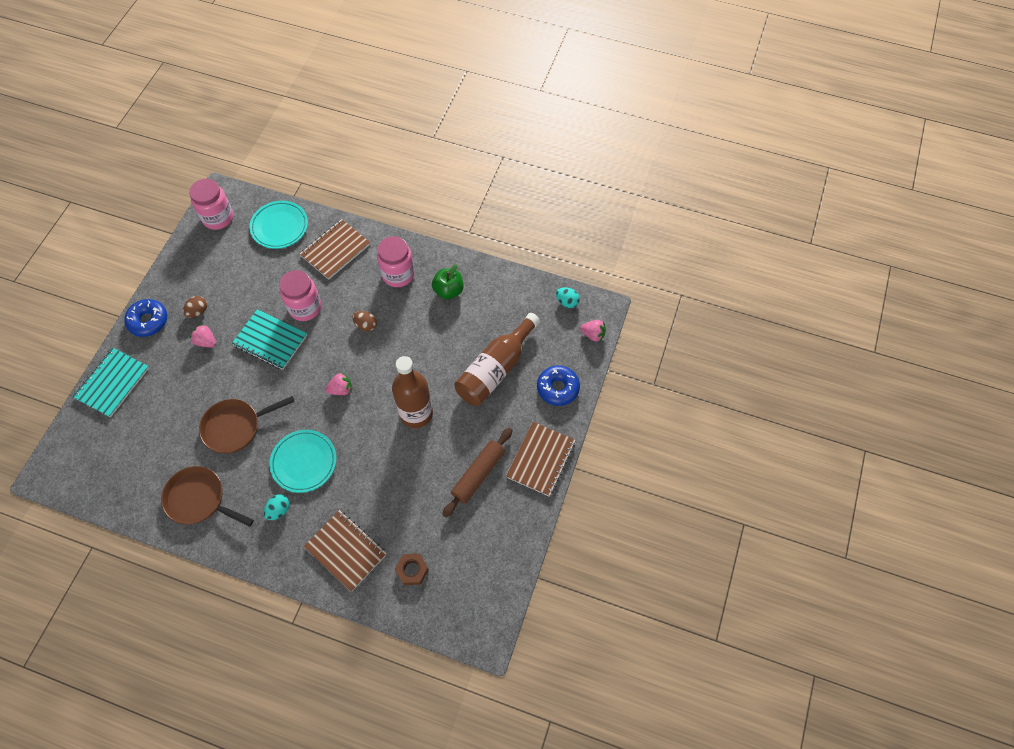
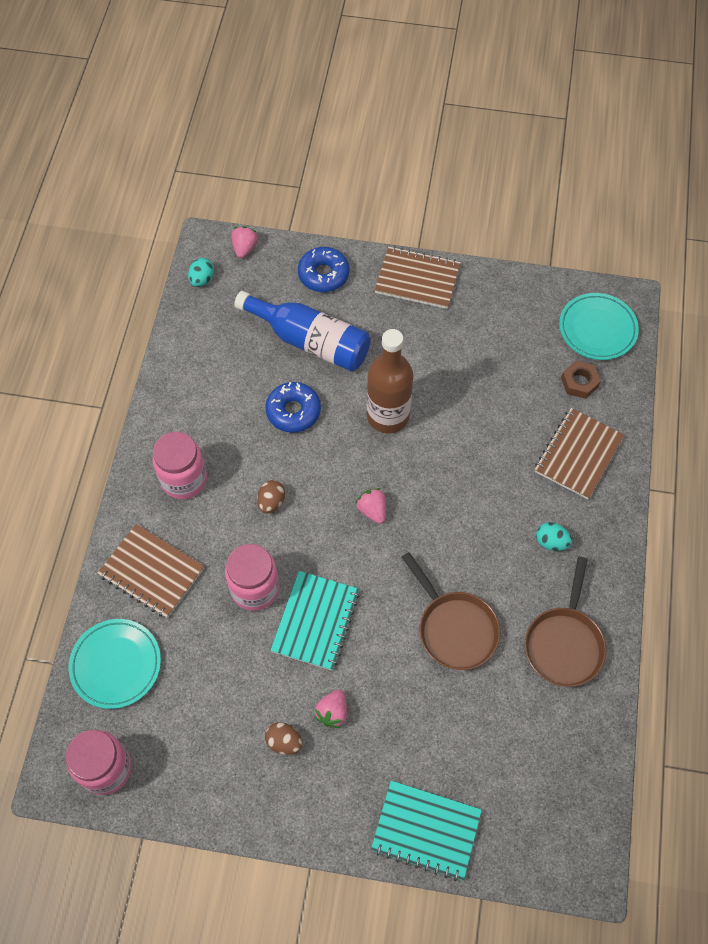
camera: 100 degrees left, 0 degrees up
(148, 321) = (312, 814): blue donut -> blue donut (293, 411)
(304, 462) = (482, 529): turquoise plate -> turquoise plate (597, 329)
(448, 291) = (202, 413): green apple -> none
(478, 474) = (450, 337): brown rolling pin -> none
(495, 369) = (310, 341): brown bottle -> blue bottle

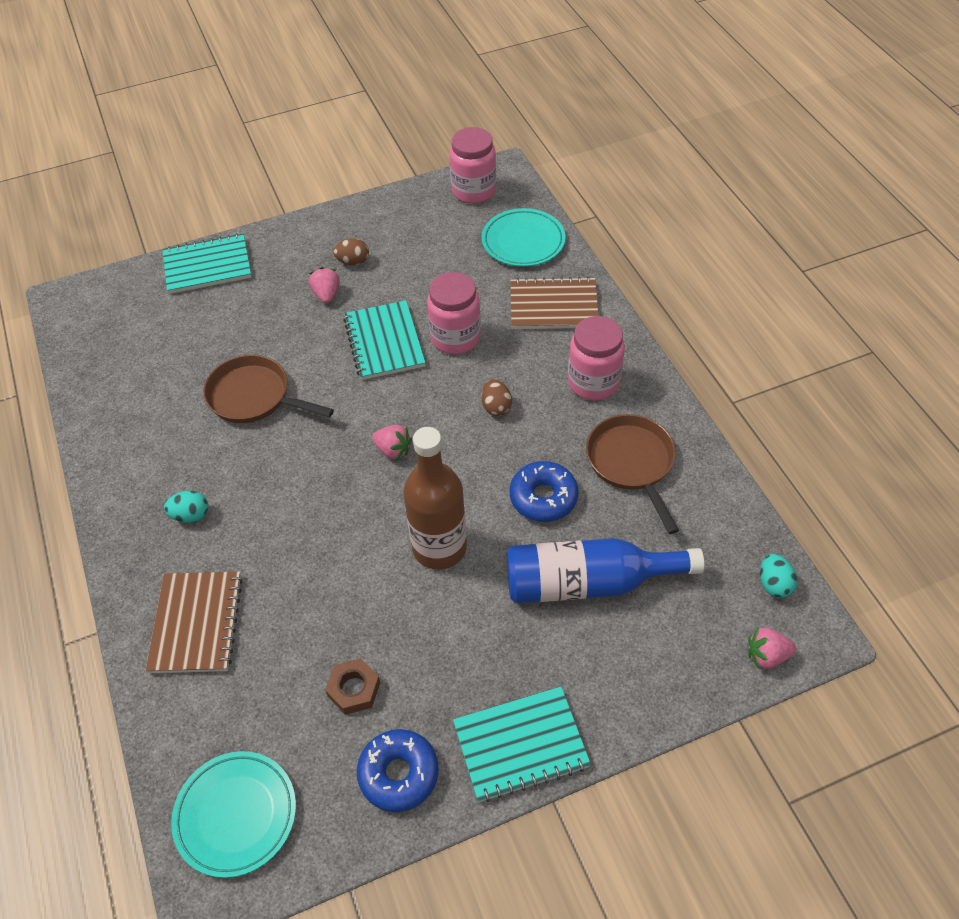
camera: 150 degrees right, 10 degrees down
(244, 248) = (767, 655): pink strawberry -> pink strawberry turned 105 degrees clockwise
(323, 274) = (642, 678): blue donut -> blue donut (399, 774)
(417, 279) = (520, 745): brown notebook -> turquoise notebook
(564, 643) = (142, 435): brown pan -> brown pan (632, 463)
(579, 382) = (230, 718): brown nut -> brown nut (354, 689)

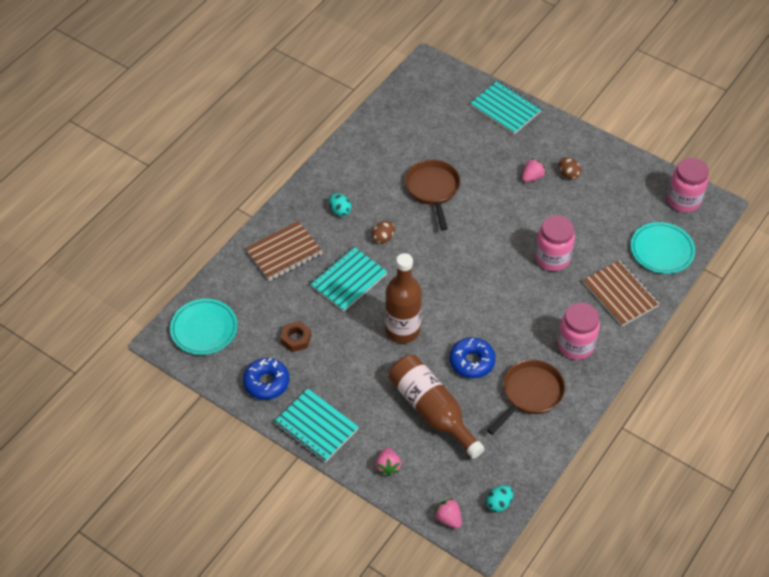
camera: 55 degrees right, 0 degrees up
(384, 342) = (520, 226): turquoise notebook -> turquoise notebook (348, 280)
(393, 450) = (448, 273): pink strawberry -> pink strawberry (388, 466)
(496, 407) = (517, 306): brown egg -> brown egg (383, 238)
(588, 583) = (432, 411): blue bottle -> brown bottle

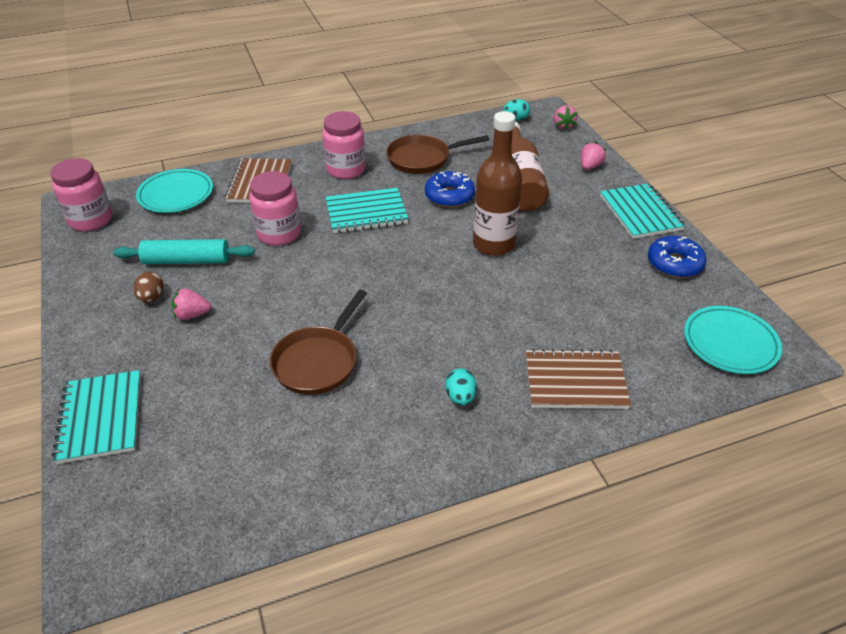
camera: 145 degrees left, 10 degrees down
(296, 339) = (617, 286): brown nut -> none
(348, 280) = (514, 313): turquoise notebook -> turquoise notebook (366, 212)
(383, 238) = (434, 337): brown egg -> none
(582, 207) = (186, 261): none -> turquoise rolling pin

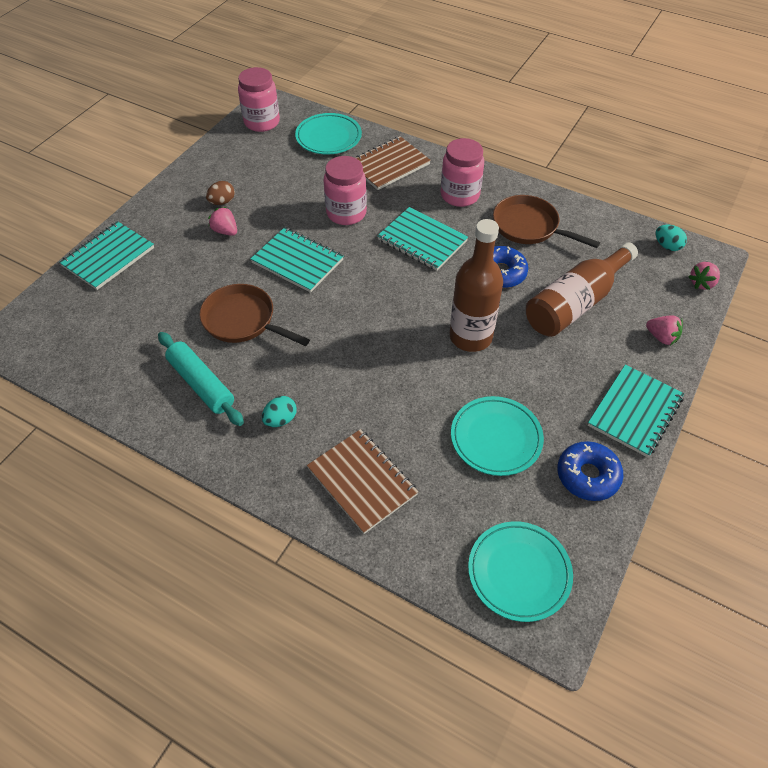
camera: 50 degrees right, 10 degrees up
(186, 261) = (271, 191): turquoise rolling pin -> turquoise rolling pin (201, 384)
(294, 290) = (297, 261): none -> turquoise notebook
(318, 361) = (243, 320): brown pan -> brown pan turned 45 degrees clockwise
(590, 166) = (661, 337): pink strawberry -> pink strawberry turned 45 degrees clockwise
(601, 286) = (496, 438): none -> turquoise plate

